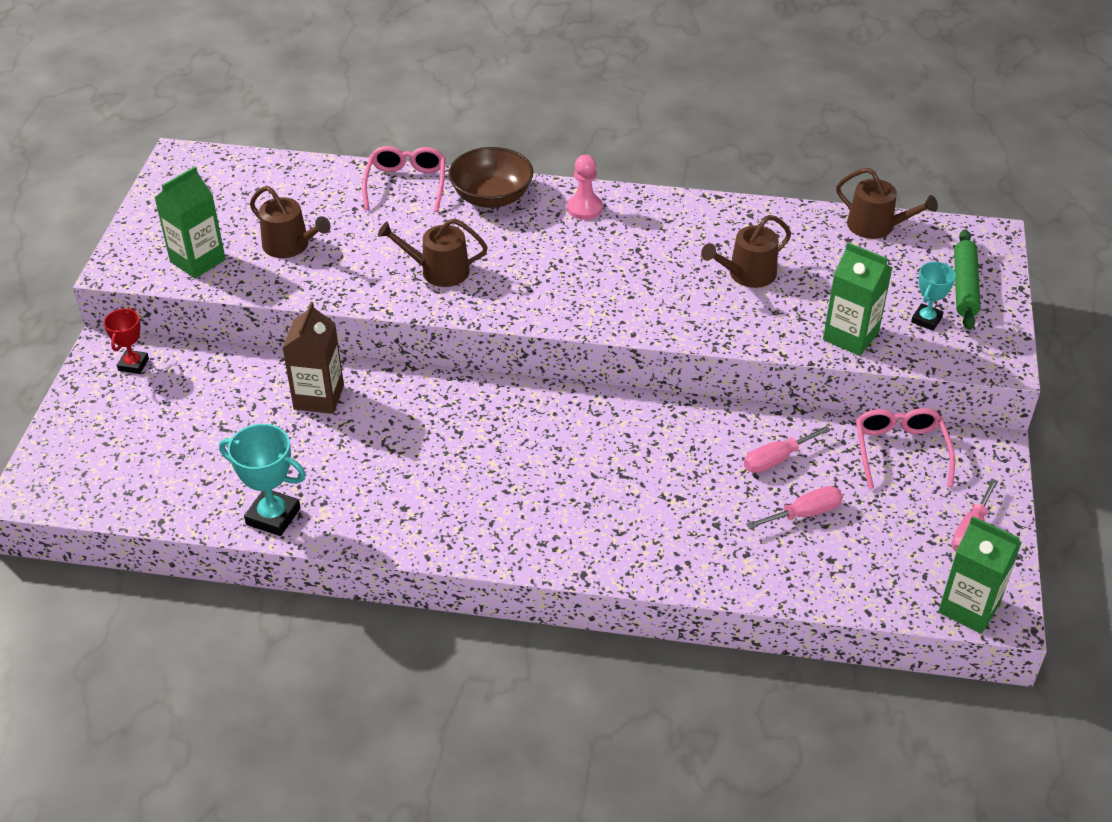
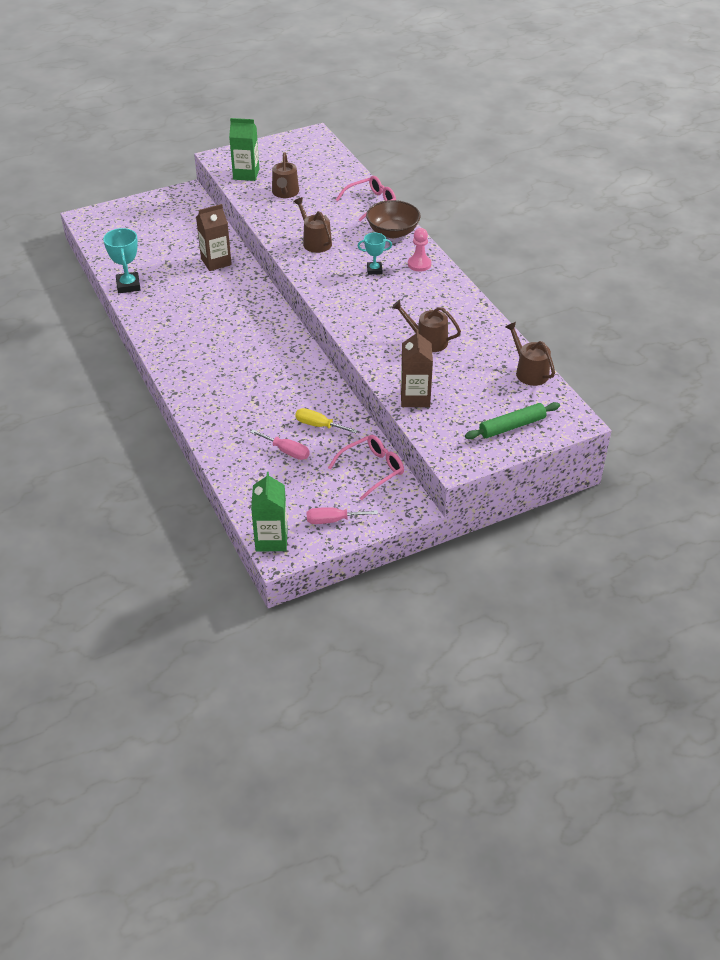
camera: 55 degrees right, 0 degrees up
(133, 364) = (185, 203): red trophy -> none
(776, 459) = (318, 425): pink screwdriver -> yellow screwdriver
(850, 336) = (415, 397): green carton -> brown carton
(876, 226) = (529, 372): brown watering can -> brown watering can turned 150 degrees clockwise
(926, 320) = (462, 421): turquoise trophy -> turquoise trophy (374, 270)

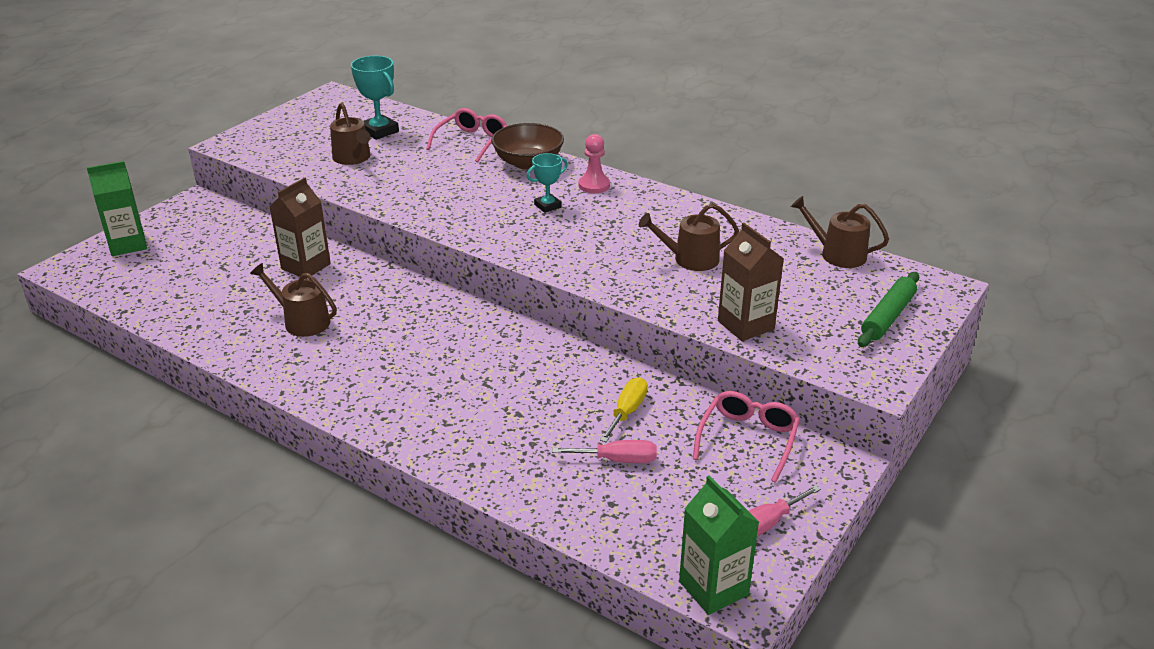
camera: 30 degrees left, 10 degrees down
(128, 285) = (200, 331): turquoise trophy -> turquoise trophy (379, 131)
(246, 174) = (282, 152): green carton -> green carton (128, 245)
(315, 242) = (443, 197): brown watering can -> brown watering can (302, 321)
(318, 425) = (627, 411): yellow screwdriver -> yellow screwdriver turned 120 degrees clockwise

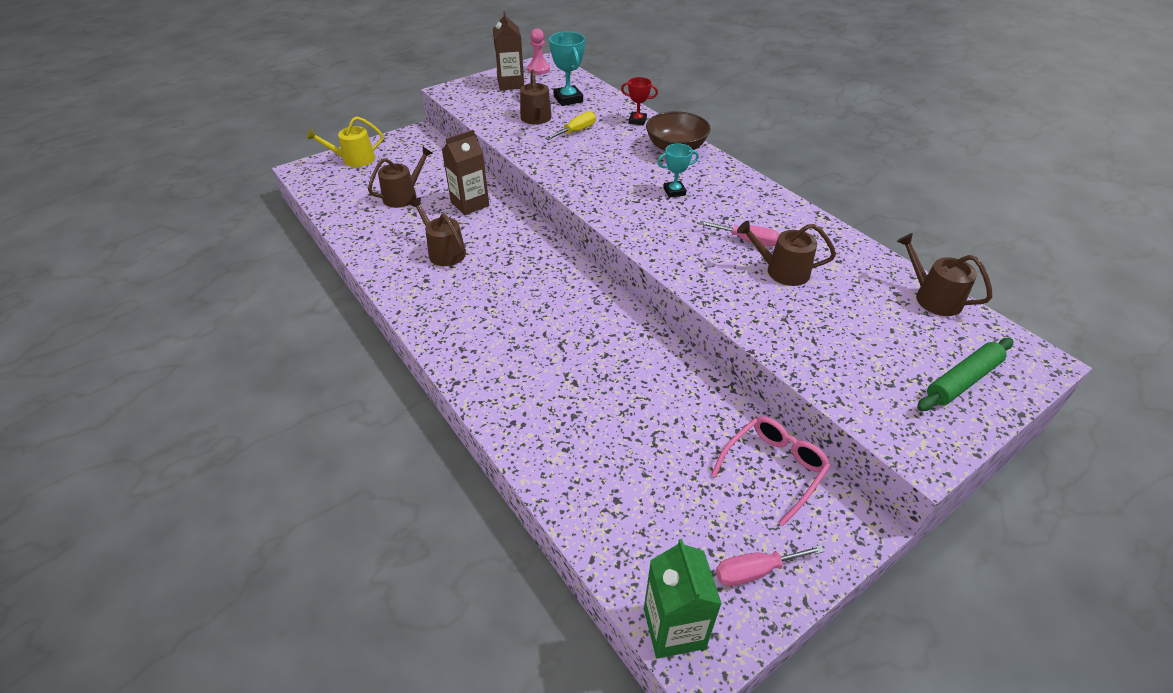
camera: 20 degrees right, 10 degrees up
(128, 245) = (354, 159): green carton -> yellow watering can
(217, 273) = (403, 196): none -> brown watering can
(472, 142) = (637, 121): pink glasses -> red trophy
(594, 185) = (723, 180): pink pawn -> pink pawn (538, 69)
(617, 460) = (641, 455): pink screwdriver -> pink screwdriver (747, 240)
(627, 411) = (671, 406): yellow screwdriver -> yellow screwdriver (576, 131)
(745, 325) = (808, 353): brown carton -> brown carton (510, 84)

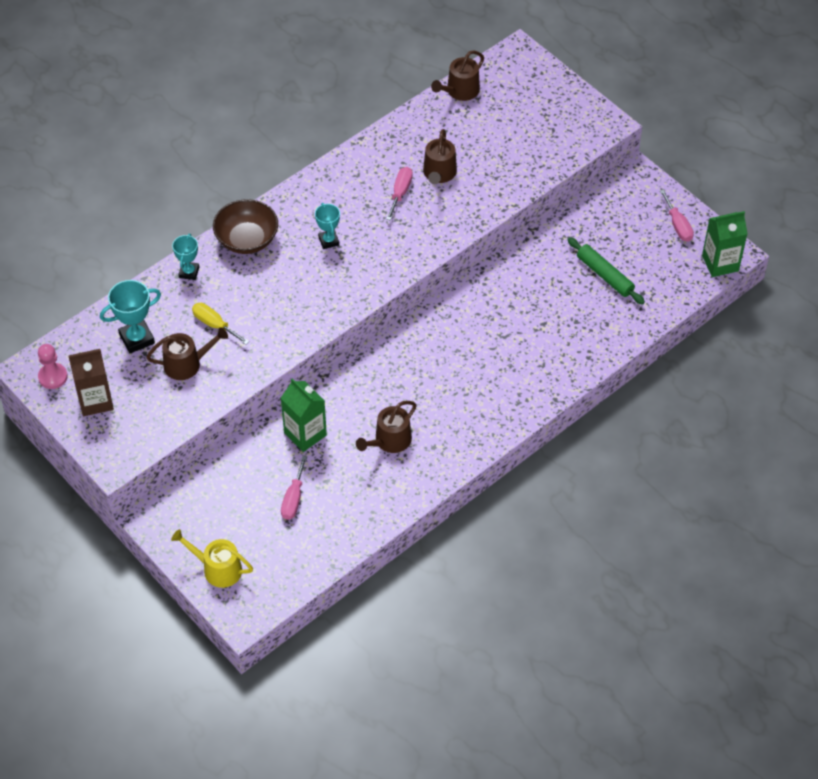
camera: 95 degrees left, 10 degrees up
(354, 159) = (218, 569): yellow watering can -> yellow watering can turned 135 degrees clockwise
(403, 196) = (293, 498): brown watering can -> pink screwdriver
(470, 204) = (305, 434): brown carton -> green carton
(637, 121) = (189, 272): red trophy -> turquoise trophy
(773, 468) = (602, 211): pink glasses -> none
(962, 380) = (543, 93): green rolling pin -> green rolling pin (605, 275)

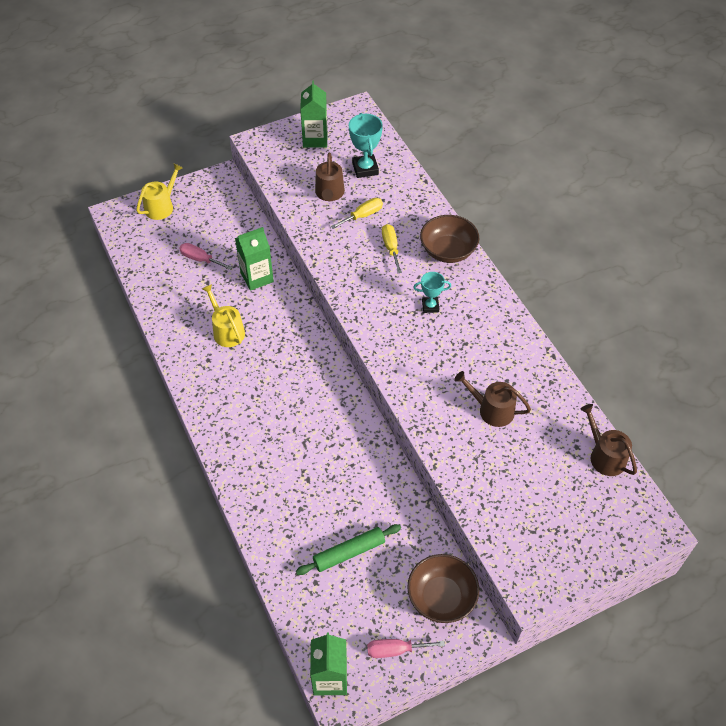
camera: 105 degrees right, 0 degrees up
(53, 377) = (346, 120): pink pawn -> none
(95, 401) = (315, 139): brown carton -> green carton
(189, 272) = (423, 208): turquoise trophy -> none
(256, 289) = (391, 248): none -> yellow screwdriver
(389, 441) = (227, 331): brown watering can -> yellow watering can
(400, 193) = (475, 372): pink screwdriver -> none
(619, 203) = (441, 597): none -> brown bowl

